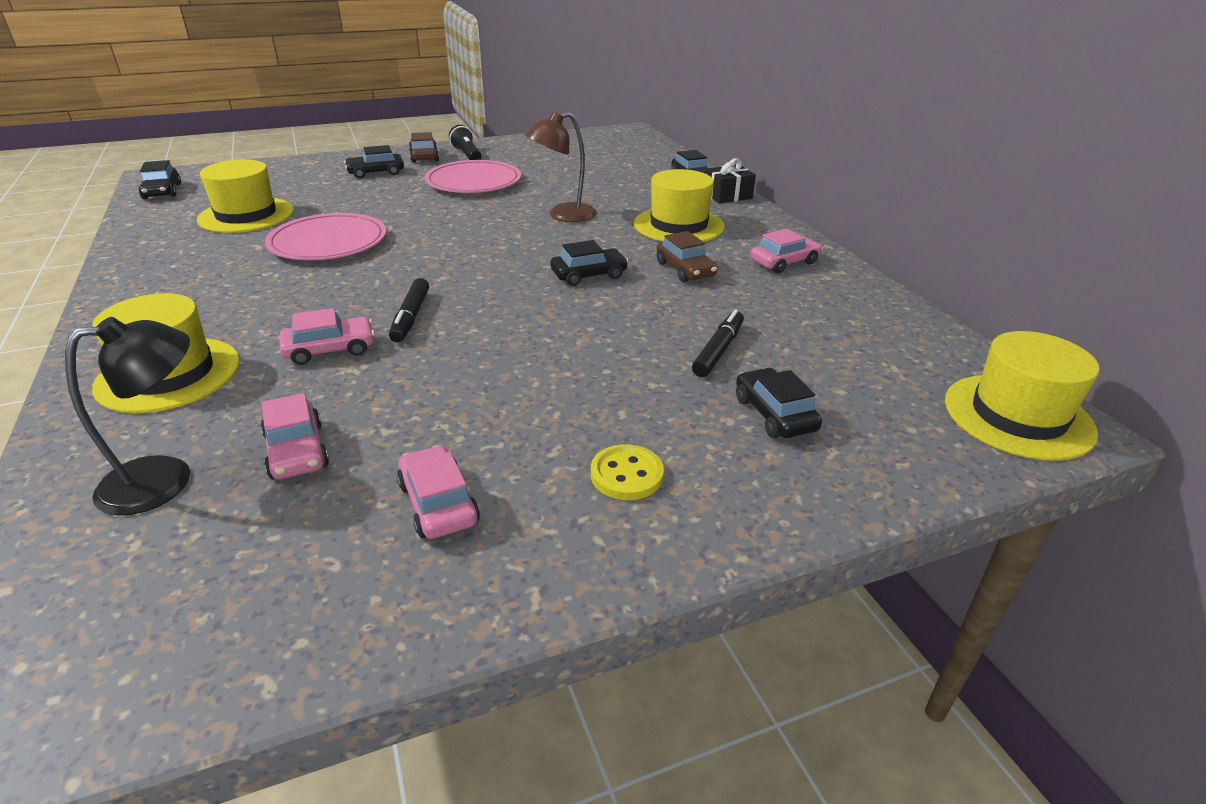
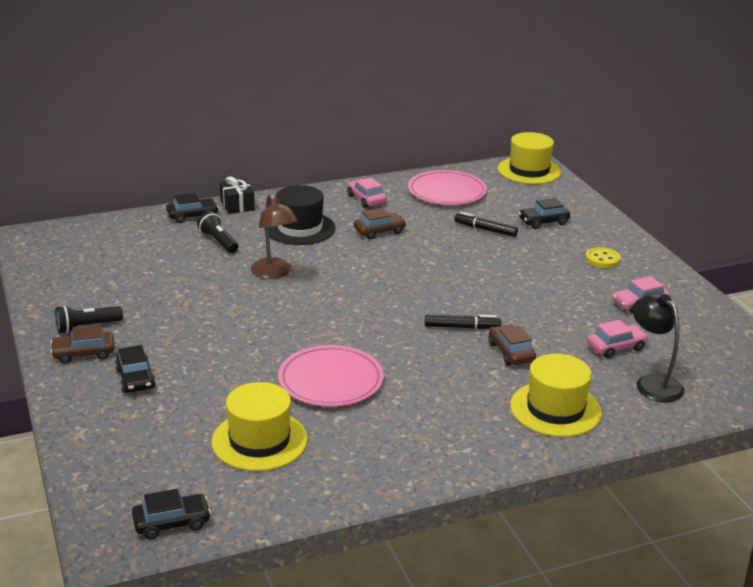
camera: 90 degrees left, 5 degrees down
(330, 349) = (511, 352): pink car -> brown car
(473, 181) = (178, 318): pink plate -> pink plate (447, 191)
(589, 275) = (390, 264): black car -> none
(634, 190) = (218, 242): none -> black flashlight
(678, 225) = (300, 228): yellow hat -> black hat

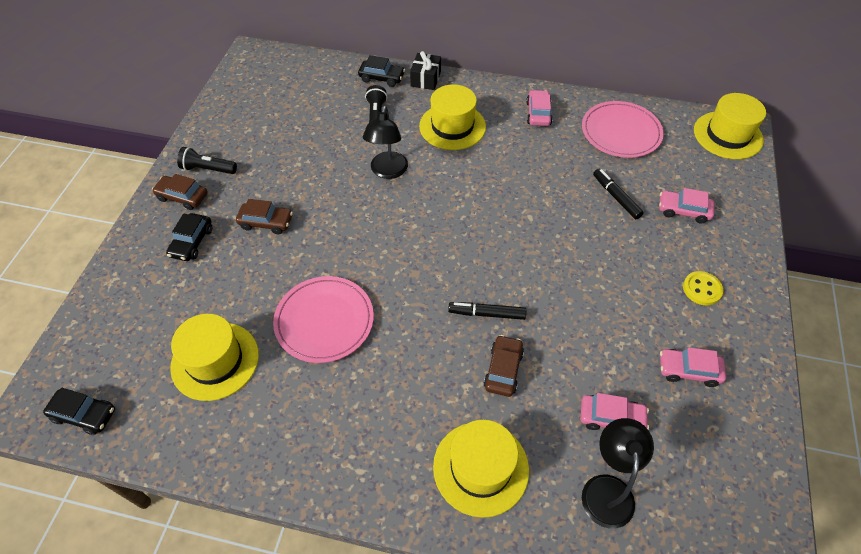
camera: 35 degrees right, 25 degrees up
(274, 273) = (387, 171): brown lamp -> black lamp
(300, 228) = (452, 126): black hat -> yellow hat
(379, 231) = (516, 158): brown car -> brown car (266, 222)
(462, 327) = (486, 314): black marker -> black marker turned 150 degrees clockwise
(543, 222) = (683, 211): black car -> pink car

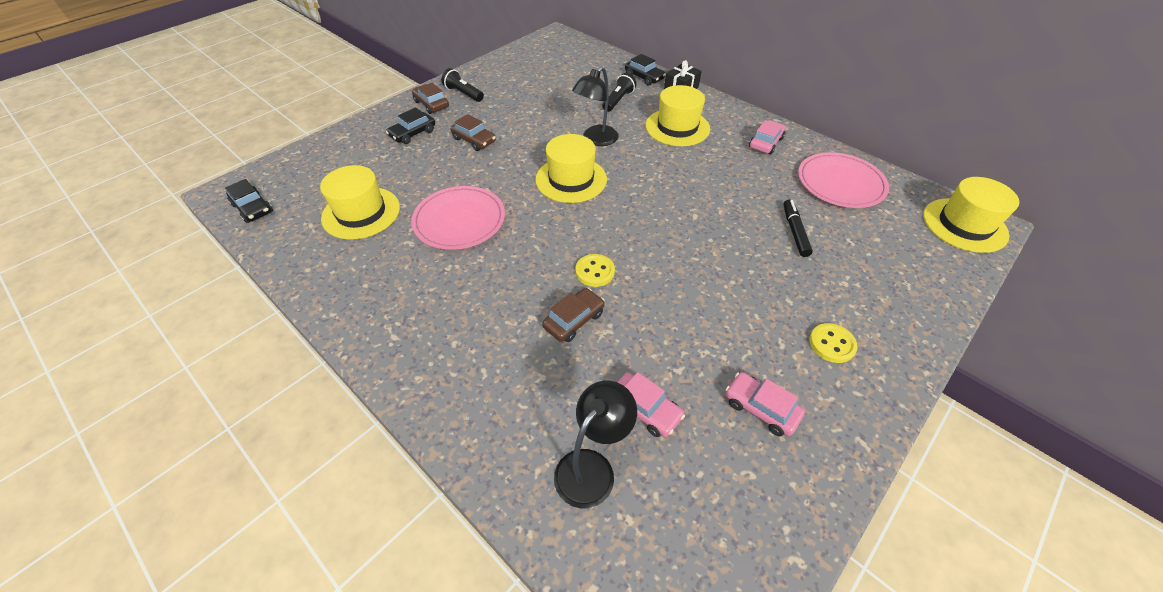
camera: 30 degrees right, 5 degrees down
(481, 468) = (490, 386): yellow hat -> yellow hat (571, 179)
(486, 314) = (595, 271): black marker -> yellow button
(683, 211) = (861, 269): pink car -> none

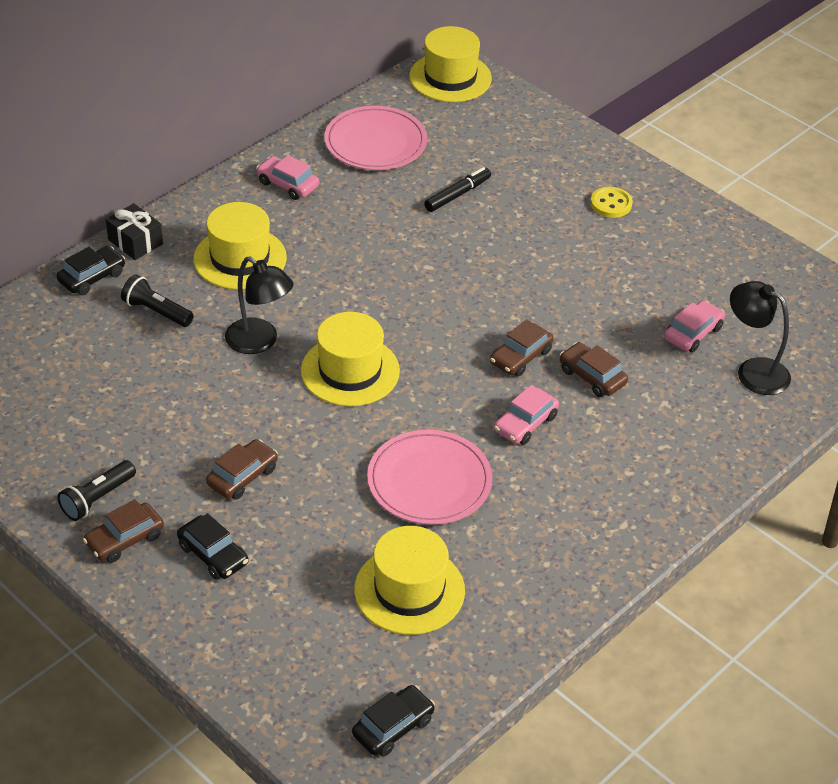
camera: 90 degrees left, 5 degrees down
(595, 271) = (521, 357): yellow button -> brown car
(761, 408) = (684, 261): pink car -> pink car (525, 423)
(794, 231) = (457, 195): black marker -> black marker turned 135 degrees clockwise

